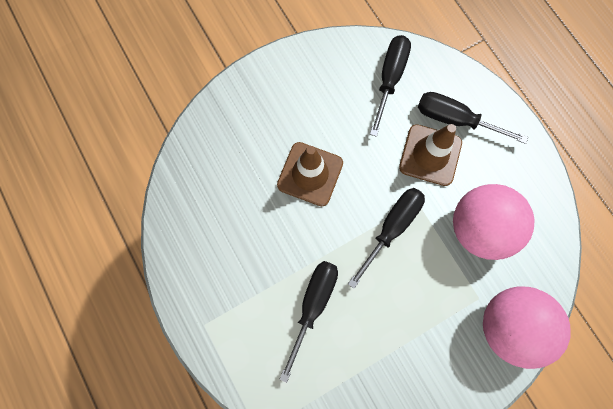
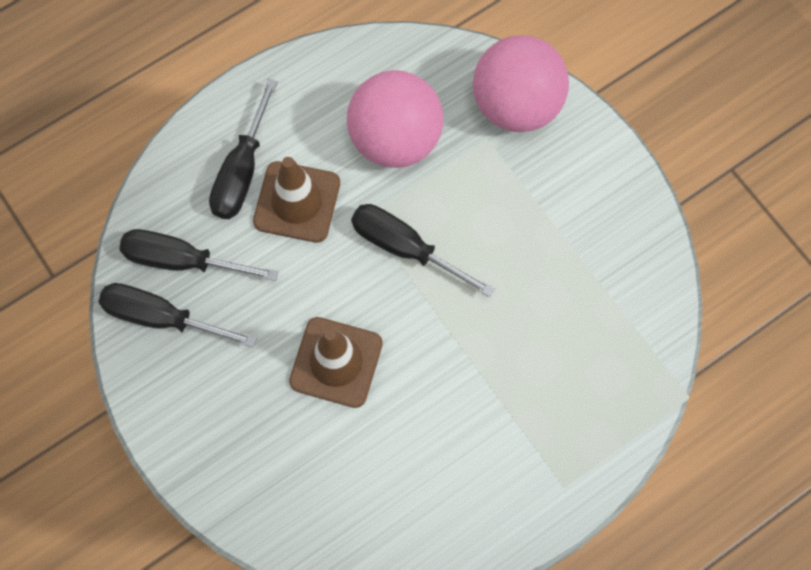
camera: 95 degrees left, 5 degrees down
(313, 306) = (521, 343): black screwdriver -> black screwdriver (162, 318)

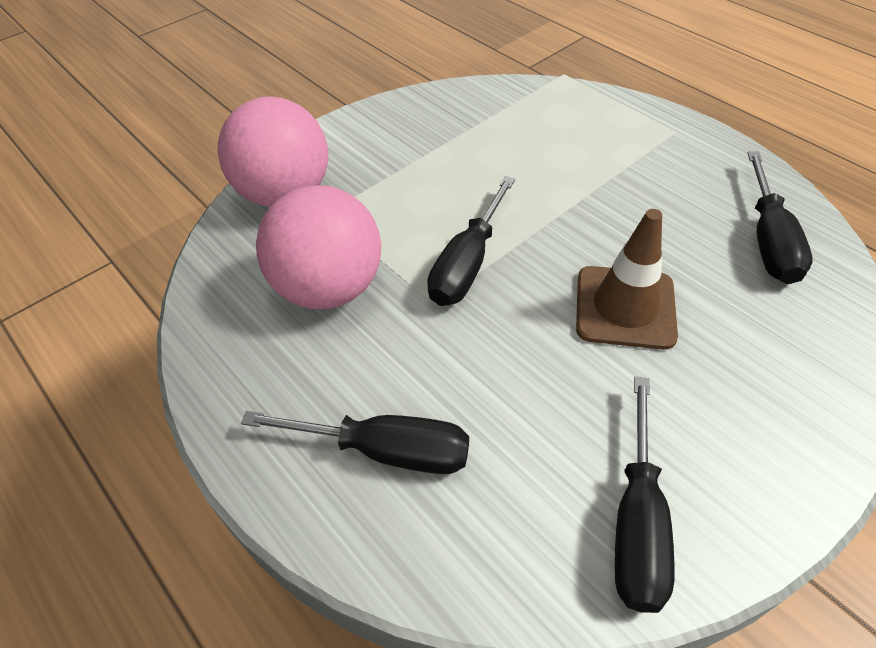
camera: 95 degrees left, 20 degrees down
(183, 261) = (540, 507): black screwdriver -> black screwdriver (768, 239)
(297, 202) = (424, 376): brown traffic cone -> none

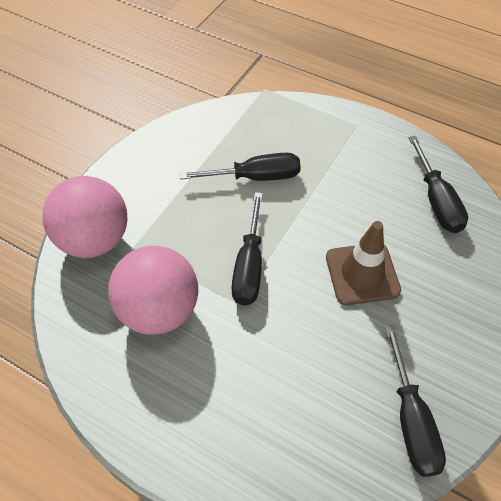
camera: 20 degrees left, 5 degrees up
(384, 450) = (243, 420): black screwdriver -> black screwdriver (255, 177)

